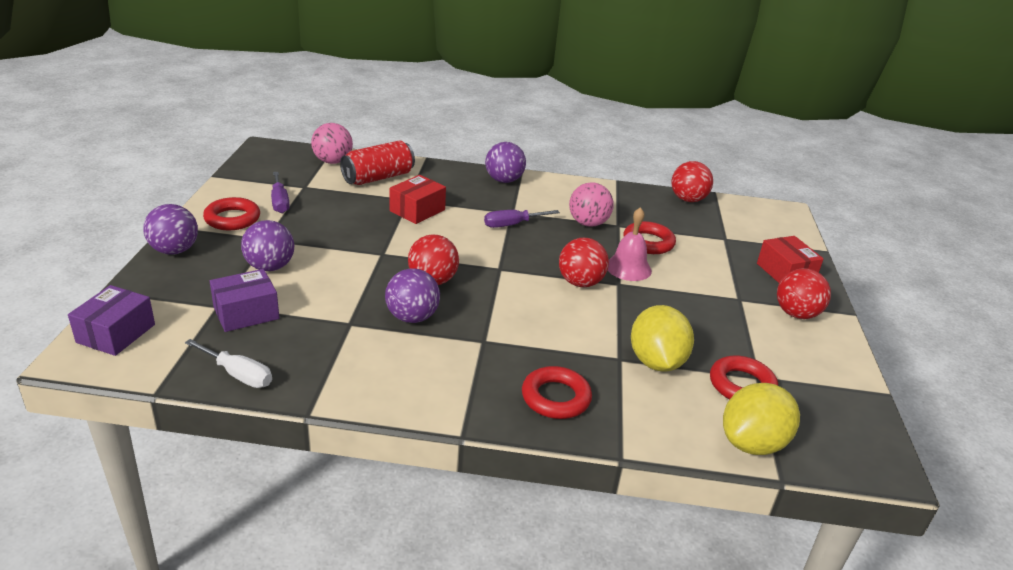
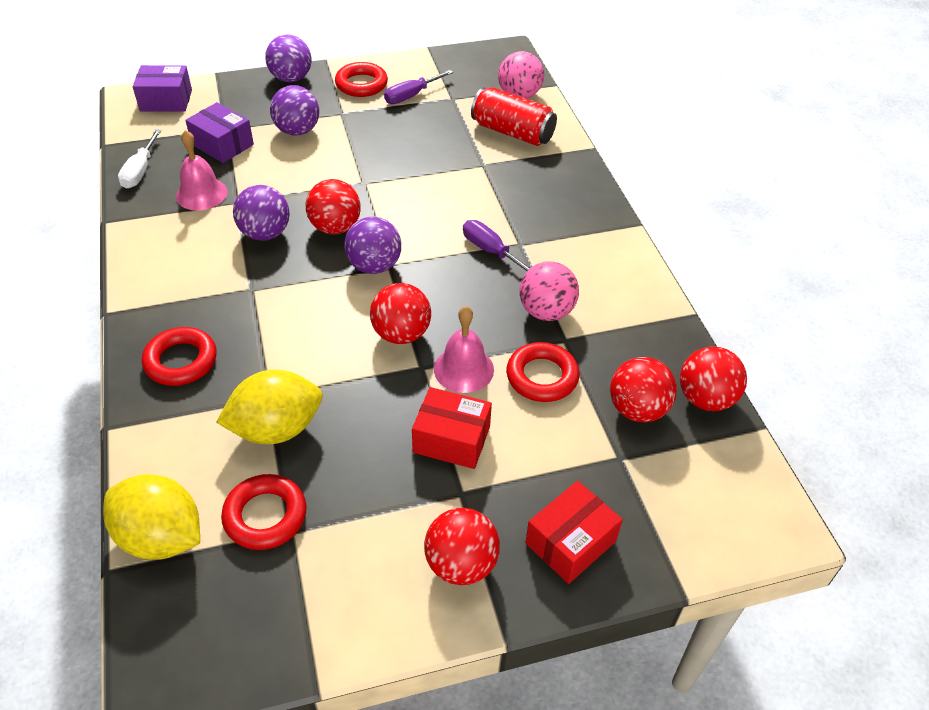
camera: 70 degrees right, 15 degrees up
(318, 341) = (201, 194): none -> pink bell
(417, 210) = (465, 177): red box -> red box (451, 439)
(504, 180) = (593, 218): purple ball -> purple ball (374, 266)
(688, 221) = (637, 409): none -> red ball

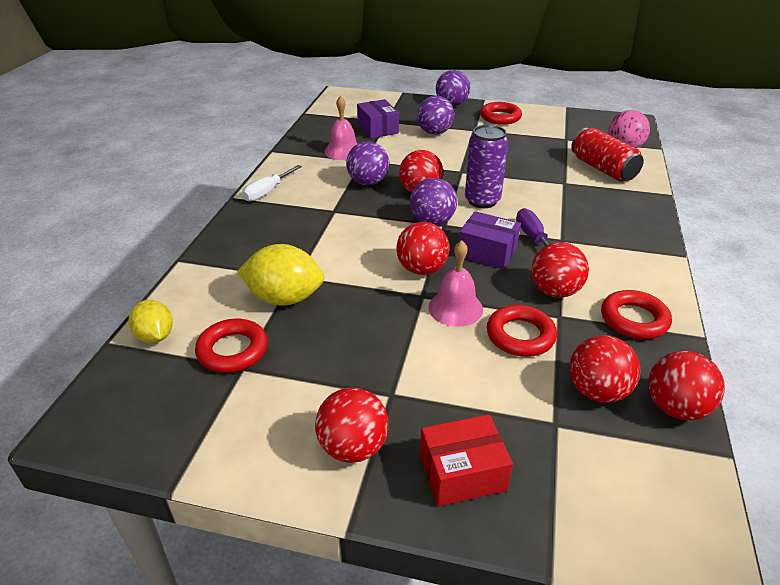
camera: 30 degrees right, 10 degrees down
(140, 171) = (314, 131): white screwdriver -> white screwdriver (267, 192)
(161, 537) = (155, 336): yellow lemon -> yellow lemon, size x0.63
(166, 100) = (360, 99): purple box -> purple box (487, 252)
(181, 361) = (255, 237): red ring -> red ring (634, 319)
(411, 96) = (533, 131): purple screwdriver -> none
(411, 218) = (482, 201): none -> purple can
(451, 439) = (411, 353): red box -> none
(546, 311) = (555, 291): pink ball -> red ball

